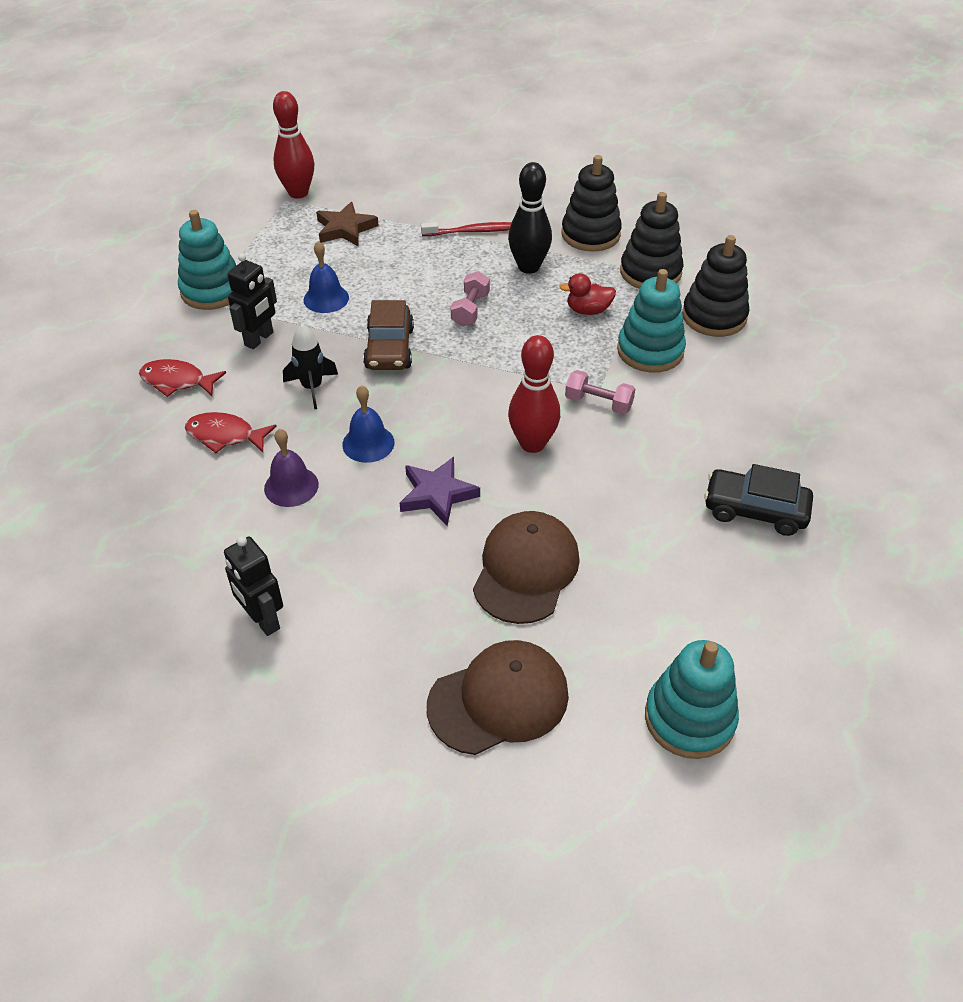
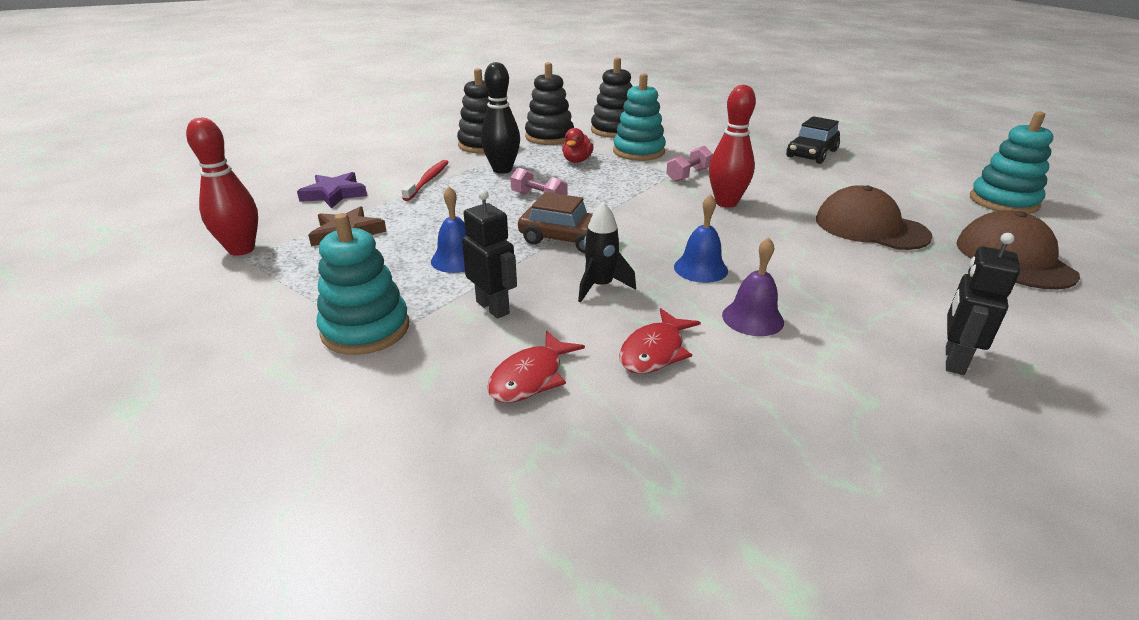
camera: 70 degrees left, 15 degrees down
(262, 620) = (953, 360): black robot -> black robot turned 135 degrees clockwise
(437, 494) = (778, 247): purple star -> purple star (334, 194)

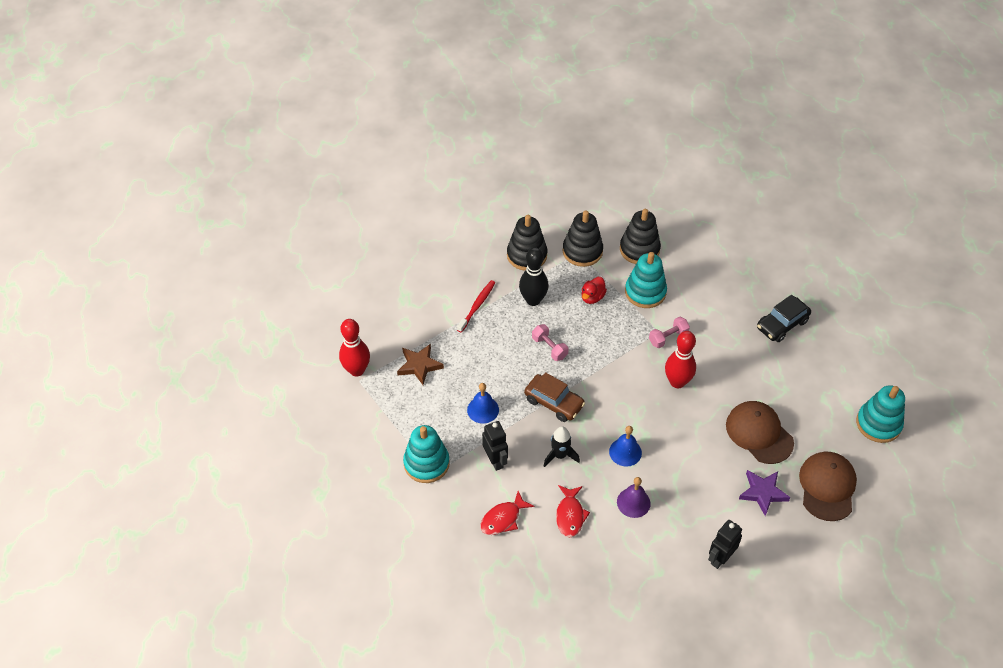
camera: 15 degrees right, 20 degrees up
(334, 194) = (412, 312): purple star -> purple star (763, 493)
(655, 351) = (570, 515): red fish -> red fish turned 45 degrees counterclockwise

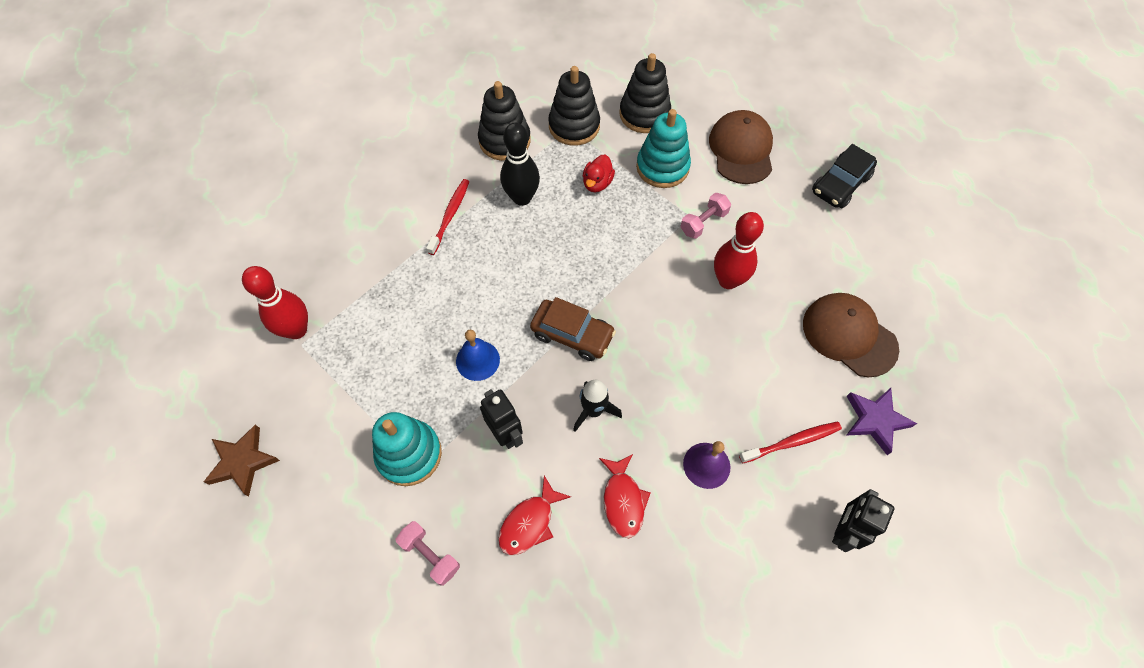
camera: 10 degrees left, 10 degrees up
(419, 365) = (382, 310): brown star -> brown star (242, 462)
(549, 348) = (553, 259): pink dumbbell -> pink dumbbell (430, 555)
(625, 452) = (680, 391): blue bell -> none
(698, 497) = (792, 442): none -> red toothbrush
(827, 487) = (956, 397): brown cap -> brown cap (741, 150)
(878, 424) = (994, 298): turquoise stacking toy -> none

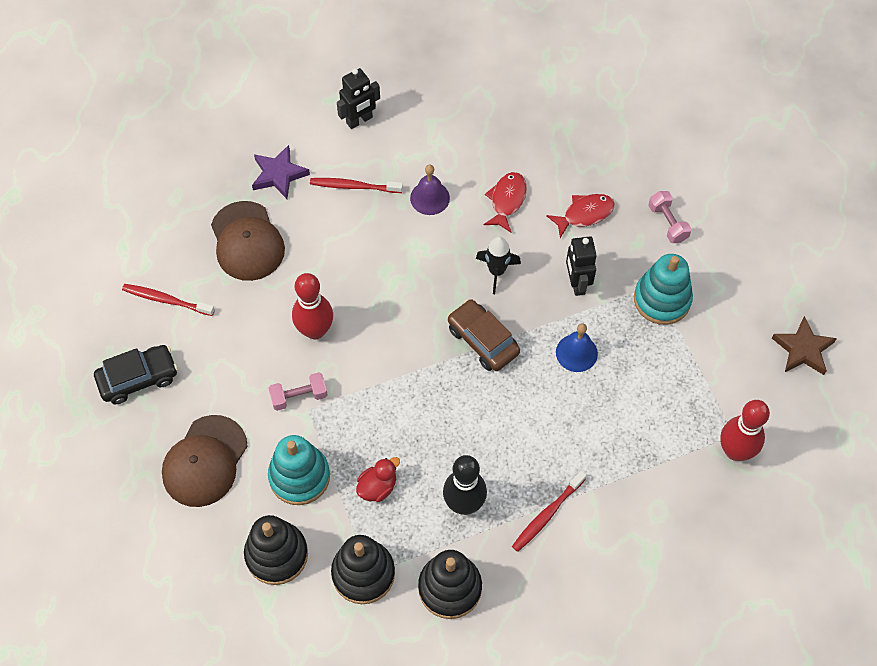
camera: 155 degrees left, 0 degrees up
(873, 252) = (166, 300): none -> red toothbrush

